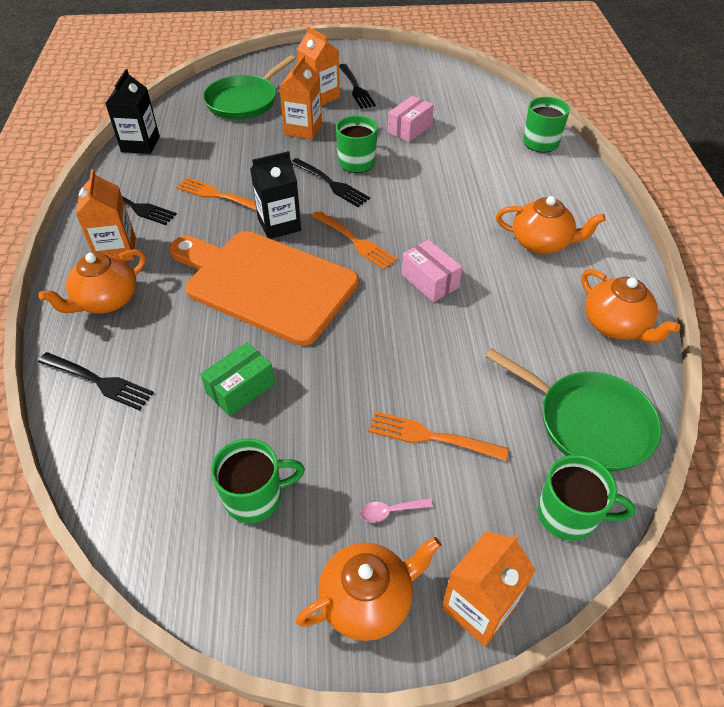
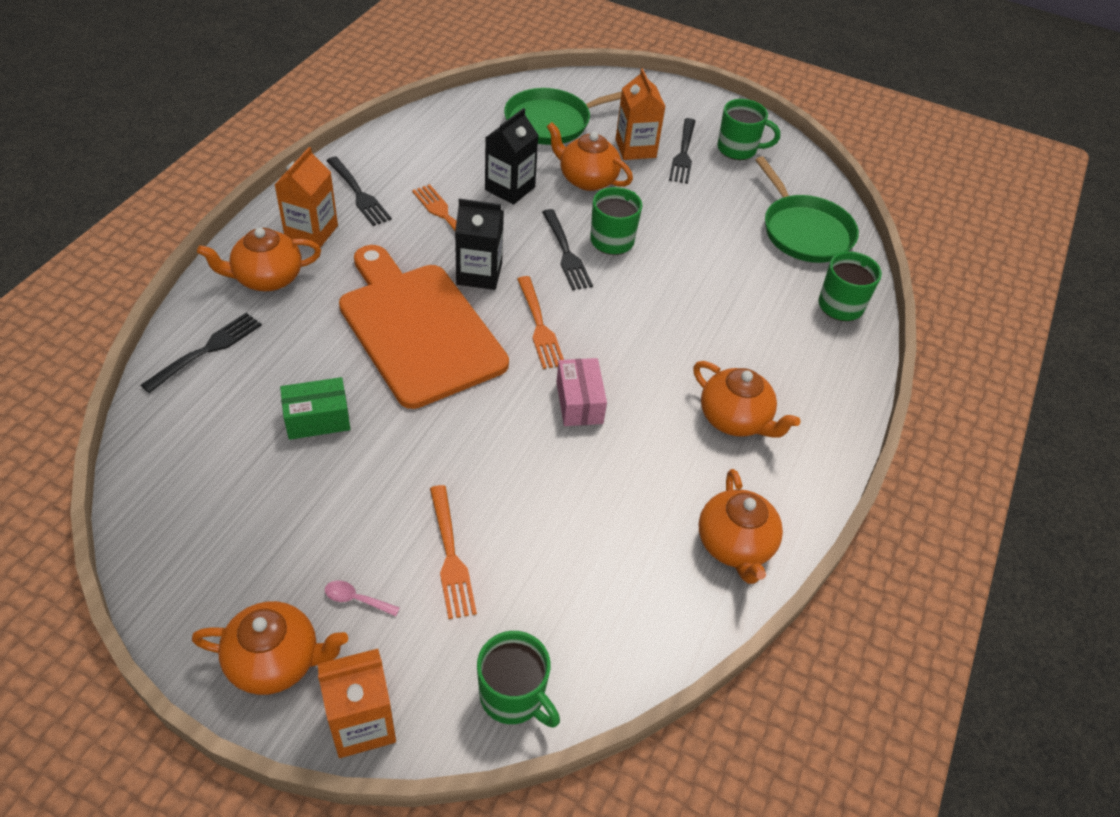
camera: 25 degrees right, 0 degrees up
(98, 381) = (206, 351): black fork -> black fork turned 105 degrees counterclockwise
(140, 144) = (413, 129): black carton -> black carton (510, 188)
(255, 497) = (254, 522): green mug -> green mug (738, 149)
(303, 129) = (587, 179): orange carton -> orange teapot
(409, 129) = (703, 226): pink box -> none
(432, 437) = (450, 555): orange fork -> orange fork turned 150 degrees counterclockwise
(588, 422) = (613, 624): green pan -> green pan (804, 231)

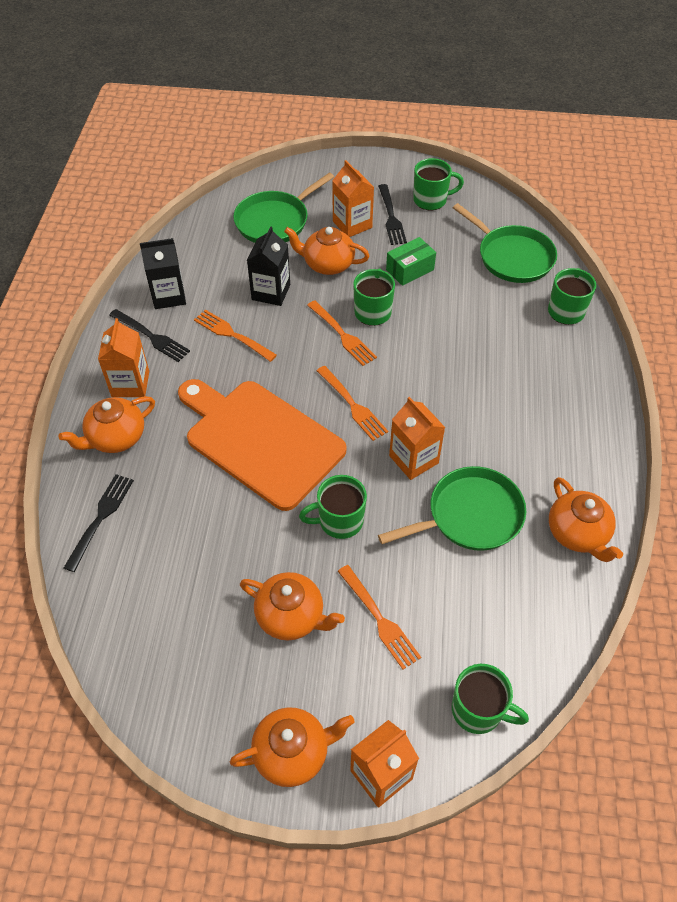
camera: 15 degrees left, 5 degrees up
(317, 419) = (221, 545): green box -> green box (410, 269)
(356, 599) = (327, 681): pink spoon -> none
(461, 438) = (339, 521): none -> green mug
(479, 274) = (284, 376): black carton -> black carton (169, 296)
(565, 252) = (342, 334): black fork -> orange fork
(579, 402) = (413, 459): pink box -> orange carton
(614, 482) = (470, 515): none -> green pan
(735, 419) = (532, 432): orange teapot -> orange teapot (291, 616)

